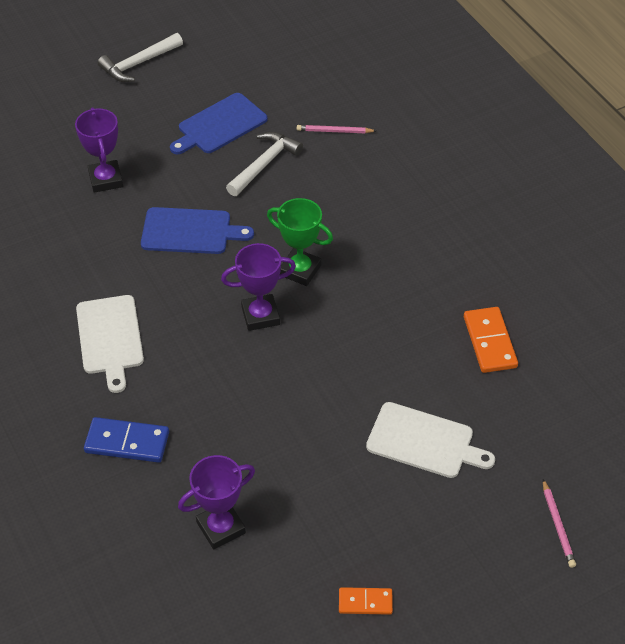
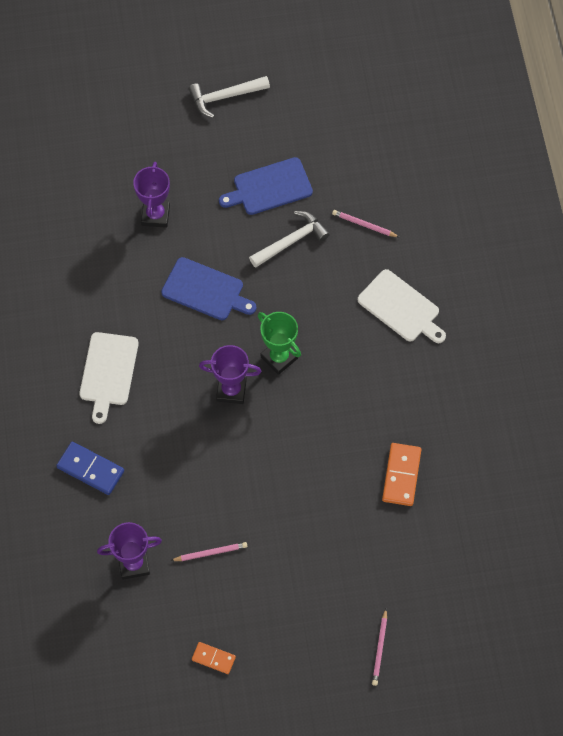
camera: 20 degrees right, 15 degrees up
(309, 486) = (210, 553): none -> pink pencil
(424, 442) = (311, 545): white cutting board -> white cutting board (401, 308)

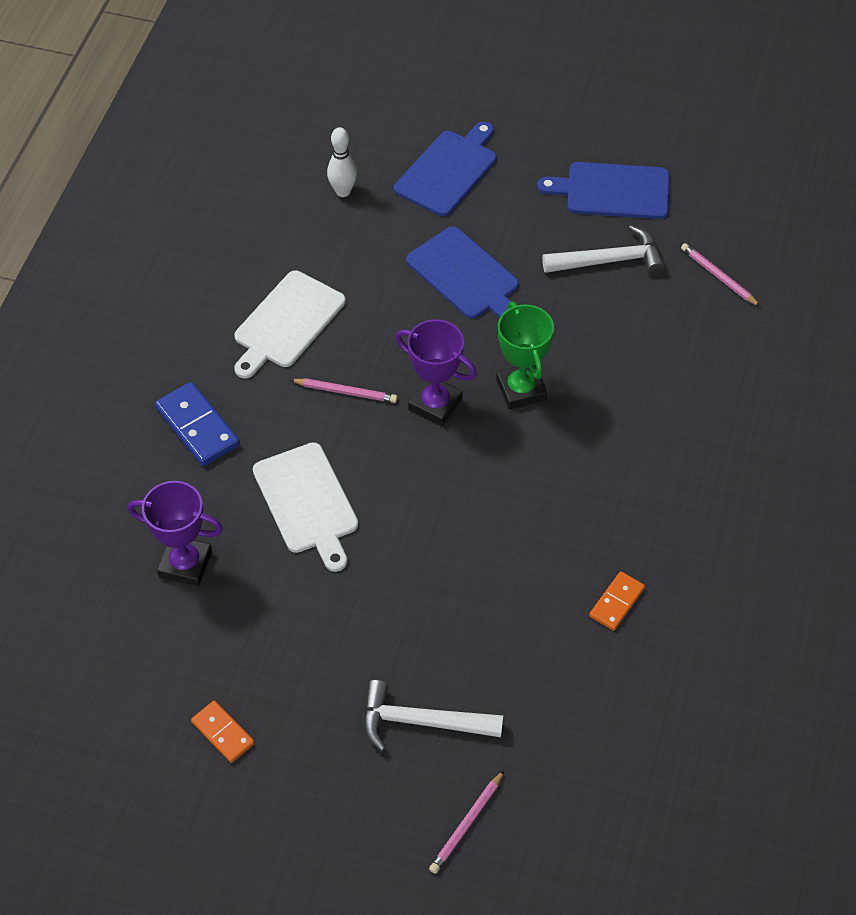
camera: 25 degrees right, 10 degrees down
(94, 259) = (343, 191): none -> white bowling pin
(155, 215) = (448, 171): purple trophy -> blue cutting board
(210, 553) = (296, 593): pink pencil -> pink pencil (346, 392)
(225, 97) = (608, 75): white hammer -> white hammer (421, 722)
(401, 308) = (720, 392): white cutting board -> white cutting board (307, 502)
(401, 475) = (617, 602): orange domino -> orange domino, size x0.62

